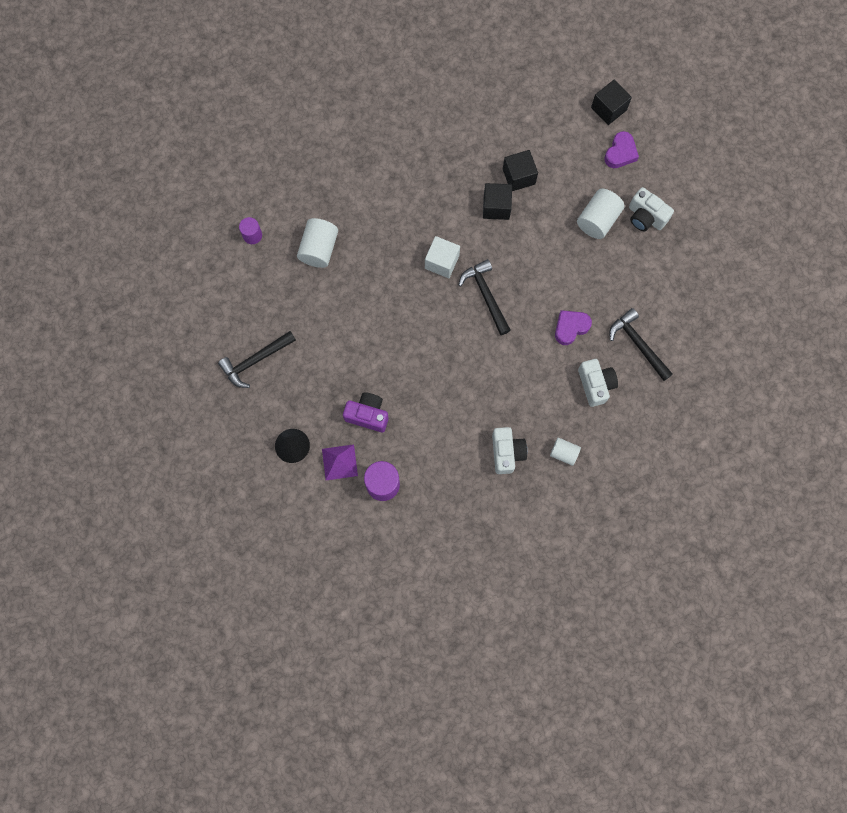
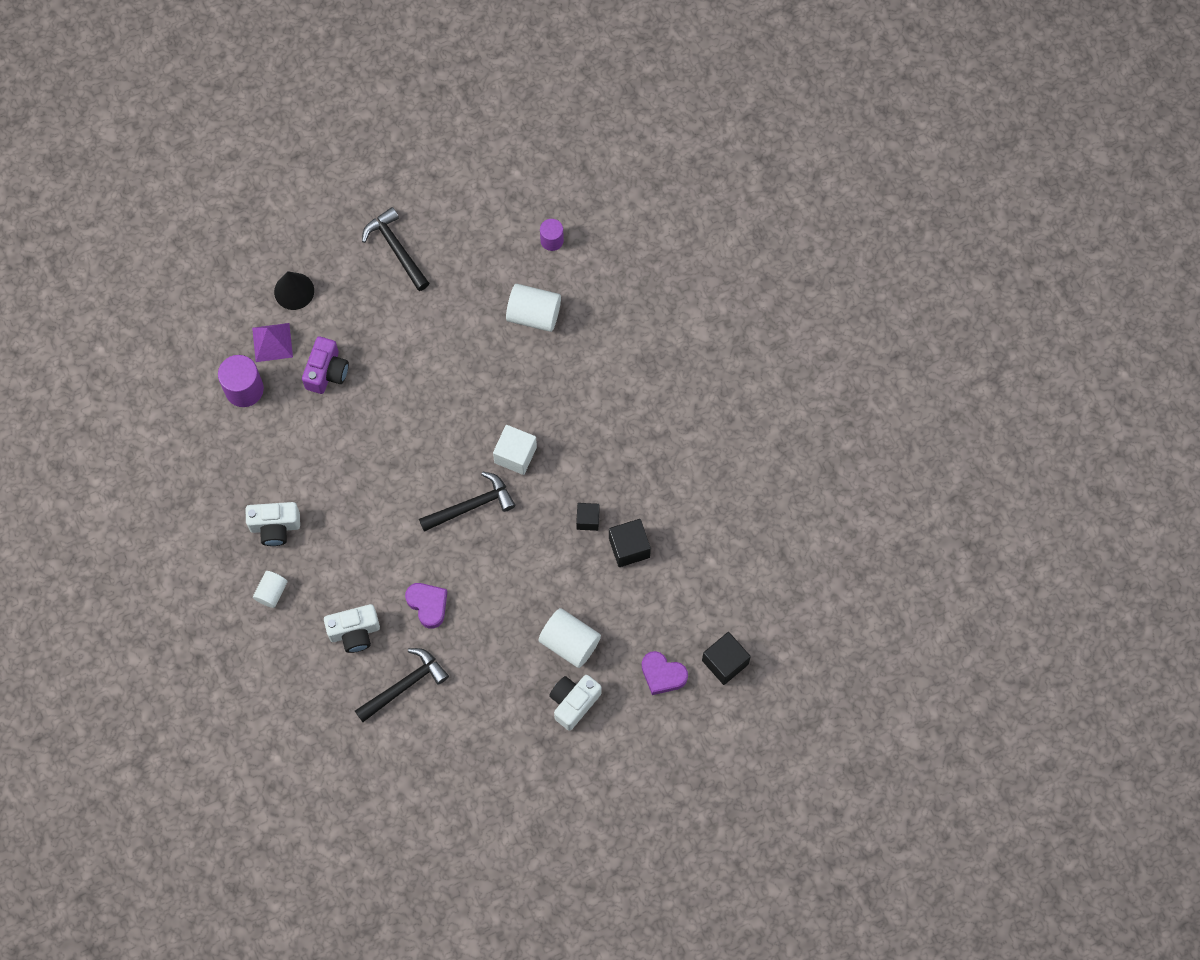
camera: 90 degrees right, 5 degrees down
(496, 207) = (588, 519): black cube -> black cube, size x0.66

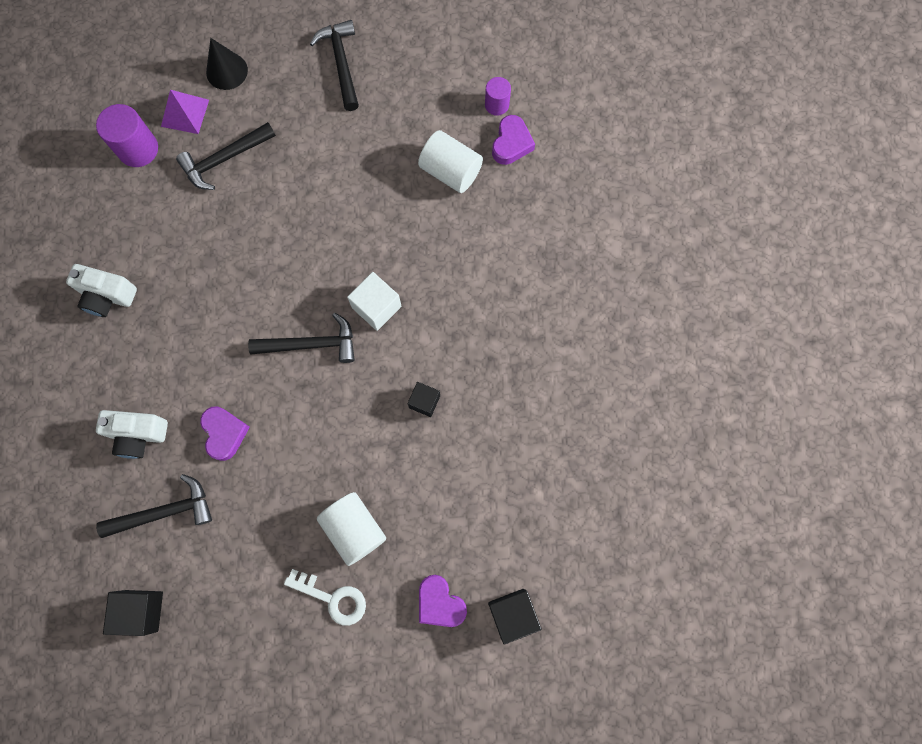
camera: 20 degrees right, 5 degrees up
(271, 592) = (74, 362): white cylinder -> none
(327, 372) = (224, 159): purple camera -> black hammer
(573, 702) = (333, 598): white camera -> white key
(578, 271) = (511, 143): none -> purple heart
(629, 547) = (456, 447): black cube -> black cube (141, 610)

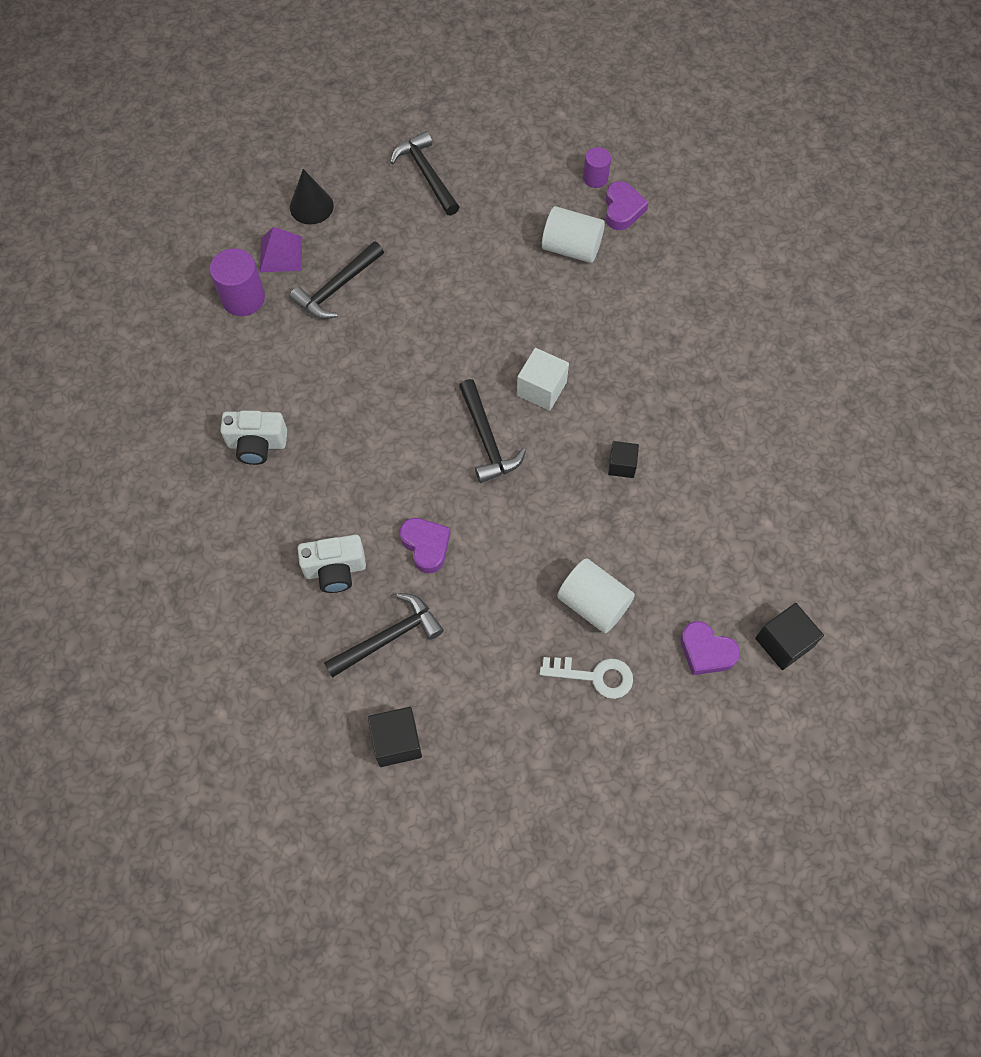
camera: 15 degrees left, 10 degrees down
(311, 344) = (487, 439): black hammer -> black hammer turned 90 degrees clockwise

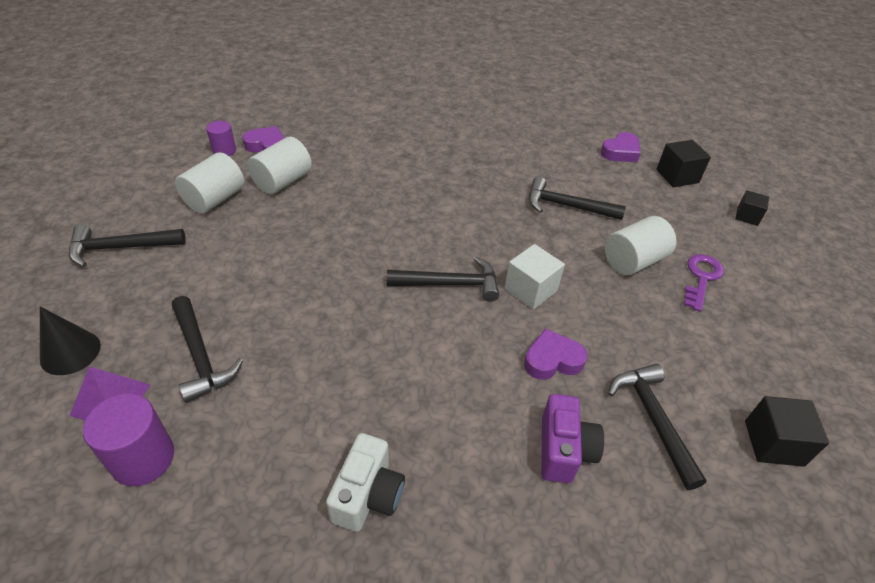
camera: 75 degrees left, 20 degrees down
(335, 570) = (564, 450): white camera -> purple camera
(519, 207) = (215, 199): none -> white cylinder
(541, 389) = (413, 235): white cube -> white cube (530, 290)
(595, 676) = (701, 278): white key -> purple key
(622, 465) = (508, 211): black cube -> black cube (747, 216)
(659, 523) = (567, 206): none -> black hammer
(706, 651) = (682, 213): purple heart -> purple heart (620, 152)

